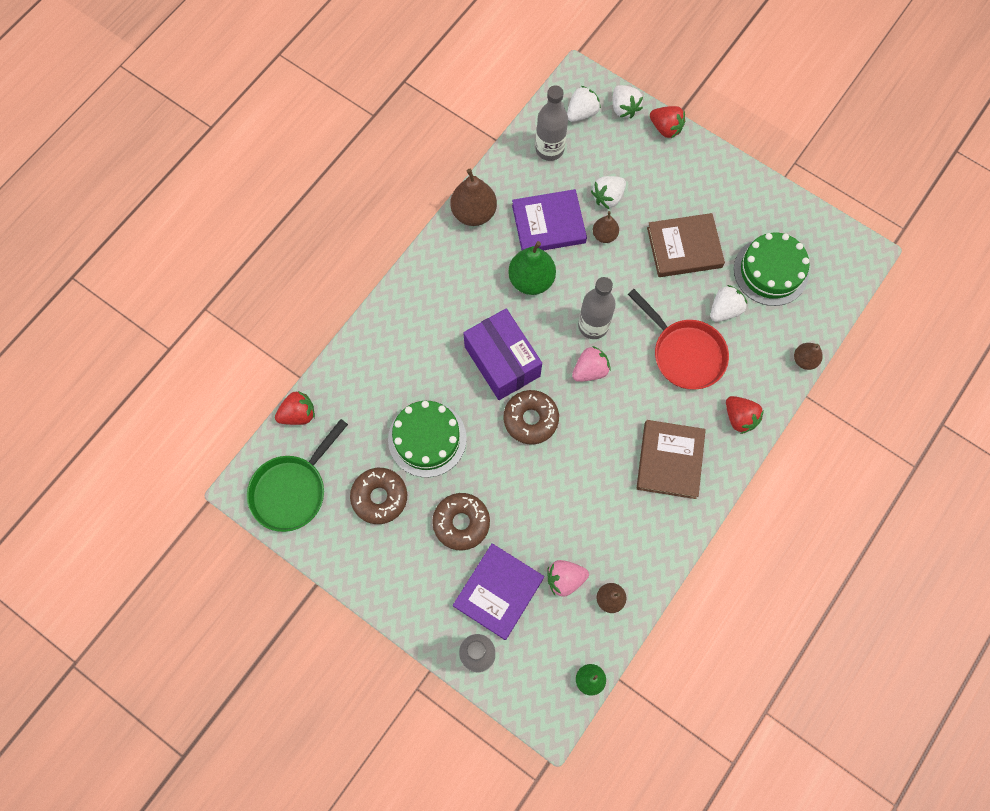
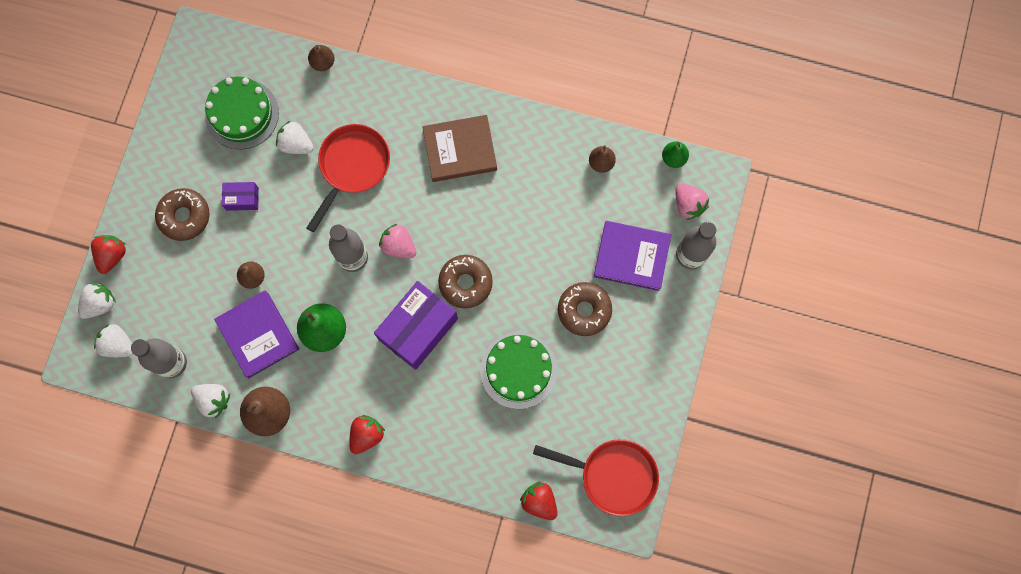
camera: 110 degrees left, 5 degrees up
(292, 490) = (613, 475): green pan -> red pan
(379, 497) = (589, 392): brown donut -> brown donut (184, 216)
(565, 579) = (599, 205): pink strawberry -> pink strawberry (688, 205)
(608, 197) = (209, 287): white strawberry -> white strawberry (213, 400)
(684, 247) = (242, 199): brown book -> purple box
(739, 418) = (398, 102): red strawberry -> red strawberry (366, 435)

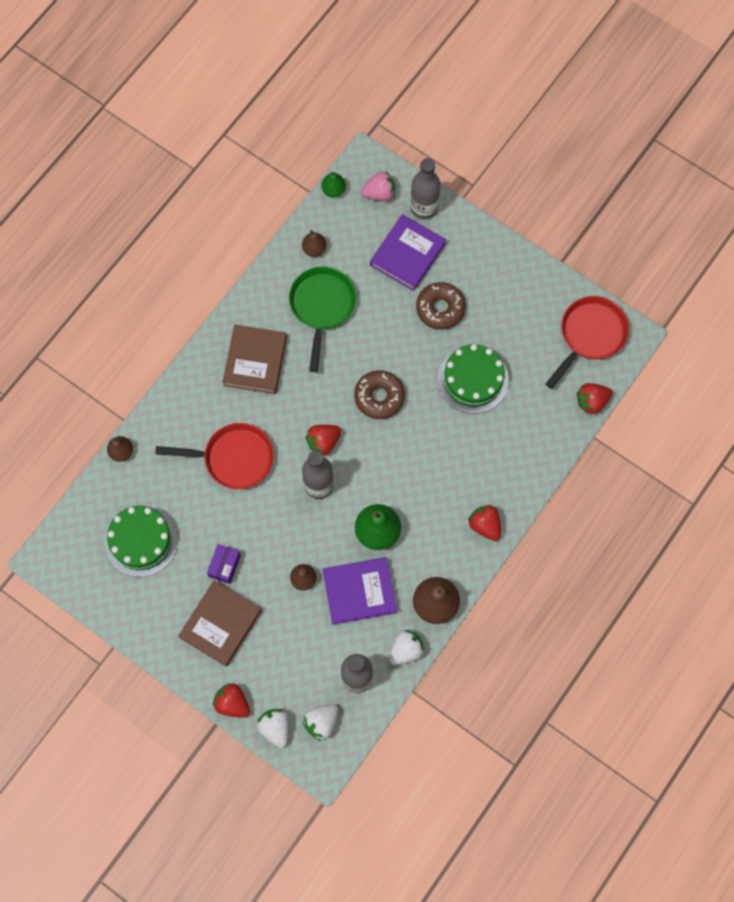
camera: 70 degrees left, 5 degrees down
(184, 216) = (220, 624): brown donut -> brown book
(296, 144) = (191, 501): white strawberry -> none
(352, 167) = (233, 458): red pan -> red pan turned 135 degrees clockwise
(398, 246) = (323, 442): pink strawberry -> red strawberry
(418, 329) = (406, 450): purple box -> none
(541, 193) = (322, 307): none -> green pan

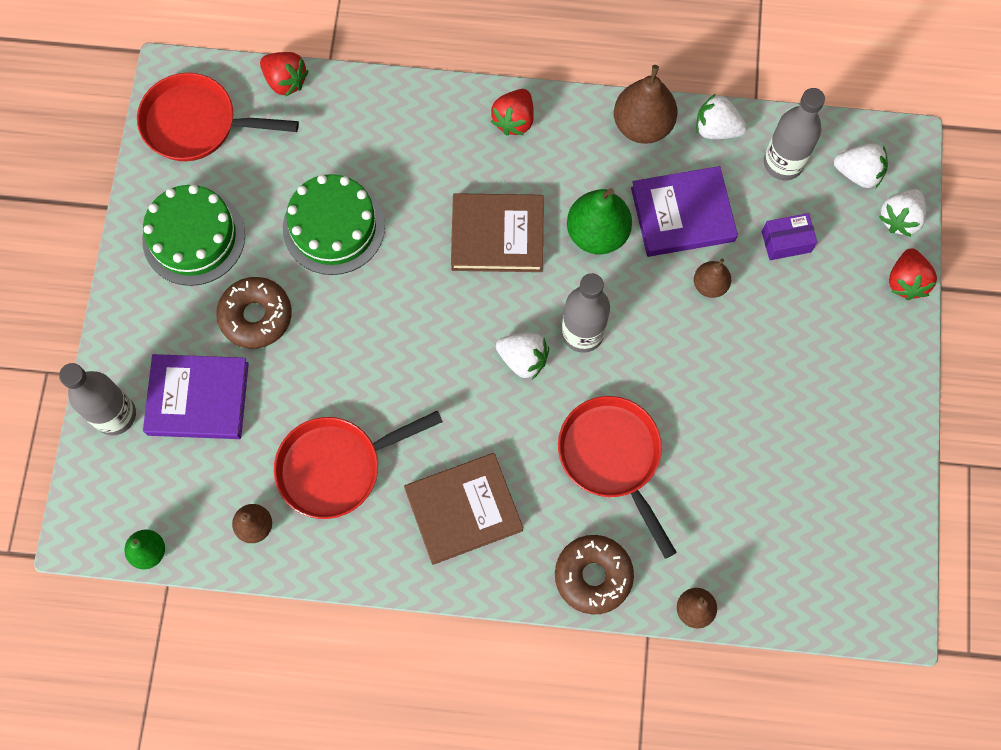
camera: 120 degrees left, 0 degrees up
(141, 541) = (791, 508): green cake -> green cake (194, 237)
(220, 624) = (826, 349): brown book -> brown book (497, 235)
(224, 566) = (754, 387): purple box -> purple box (786, 242)
(322, 307) = (337, 467): green pan -> red pan
(323, 442) = (523, 359): red strawberry -> white strawberry
(359, 591) = (682, 214): purple book -> purple book turned 60 degrees counterclockwise
(379, 193) = (123, 486): pink strawberry -> none
(379, 397) = (422, 325): brown donut -> brown donut (593, 576)

